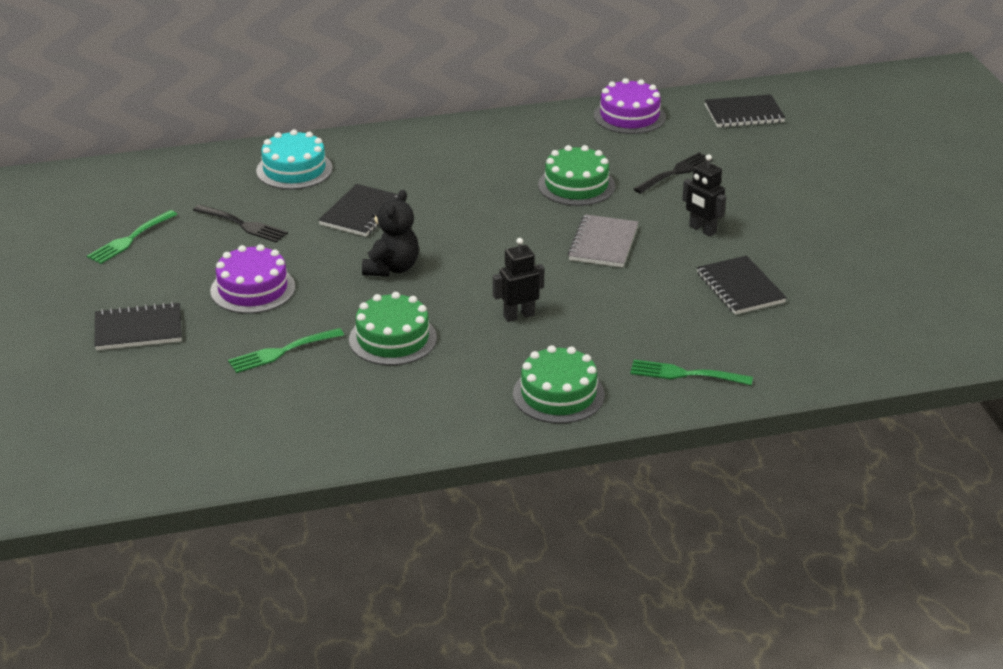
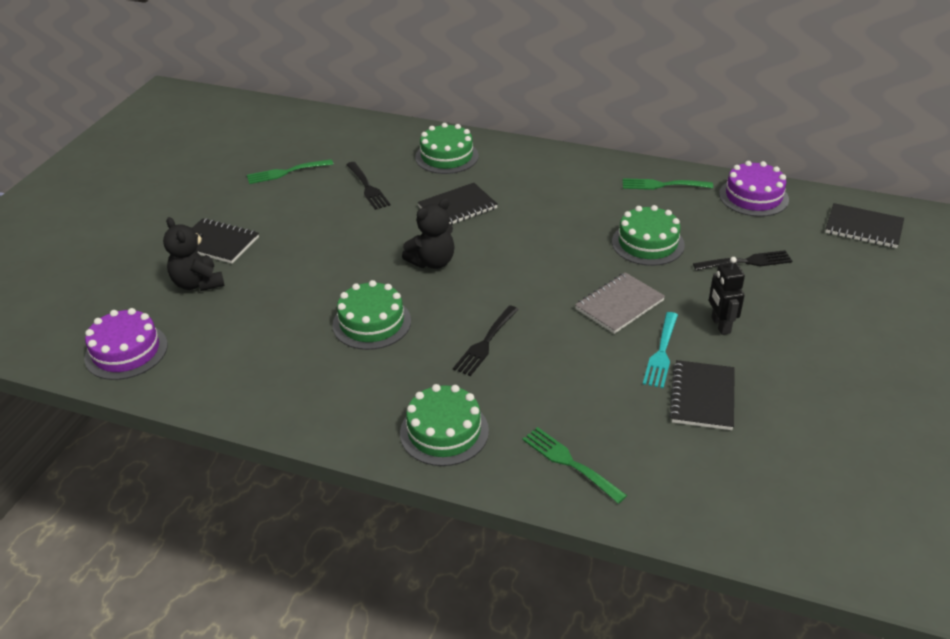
camera: 35 degrees right, 5 degrees up
(165, 372) = (198, 283): none -> black teddy bear
(253, 289) = (321, 241): purple cake -> purple cake (126, 351)
(281, 352) = (286, 300): green fork -> green fork (662, 185)
(294, 169) = (447, 156): turquoise cake -> green cake
(519, 316) = (485, 343): black robot -> black fork
(676, 268) = (661, 353): none -> turquoise fork

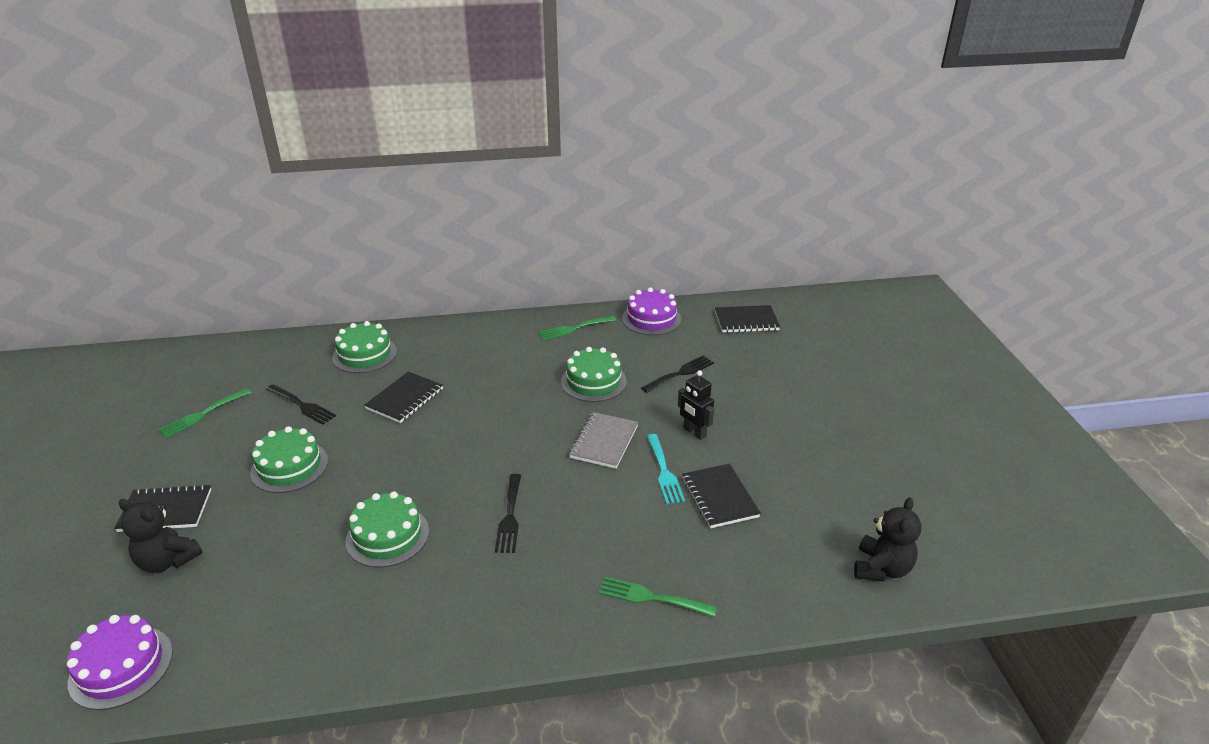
camera: 30 degrees left, 5 degrees down
(432, 262) = (412, 457): black teddy bear -> black teddy bear (881, 568)
(444, 432) = (523, 615): green cake -> green cake (289, 466)

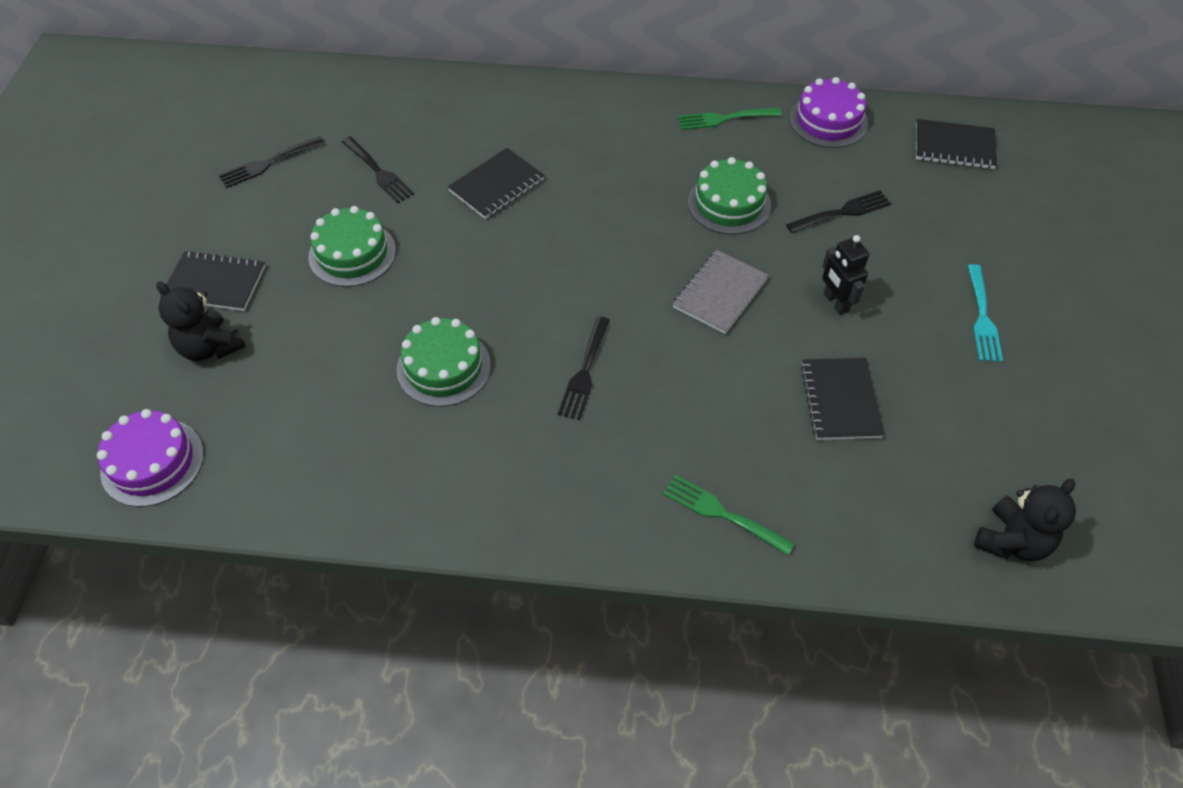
camera: 15 degrees right, 20 degrees up
(202, 414) = (268, 163): green fork -> black fork
(364, 354) = (461, 112): green cake -> none
(664, 472) = (782, 350): turquoise fork -> turquoise fork (982, 317)

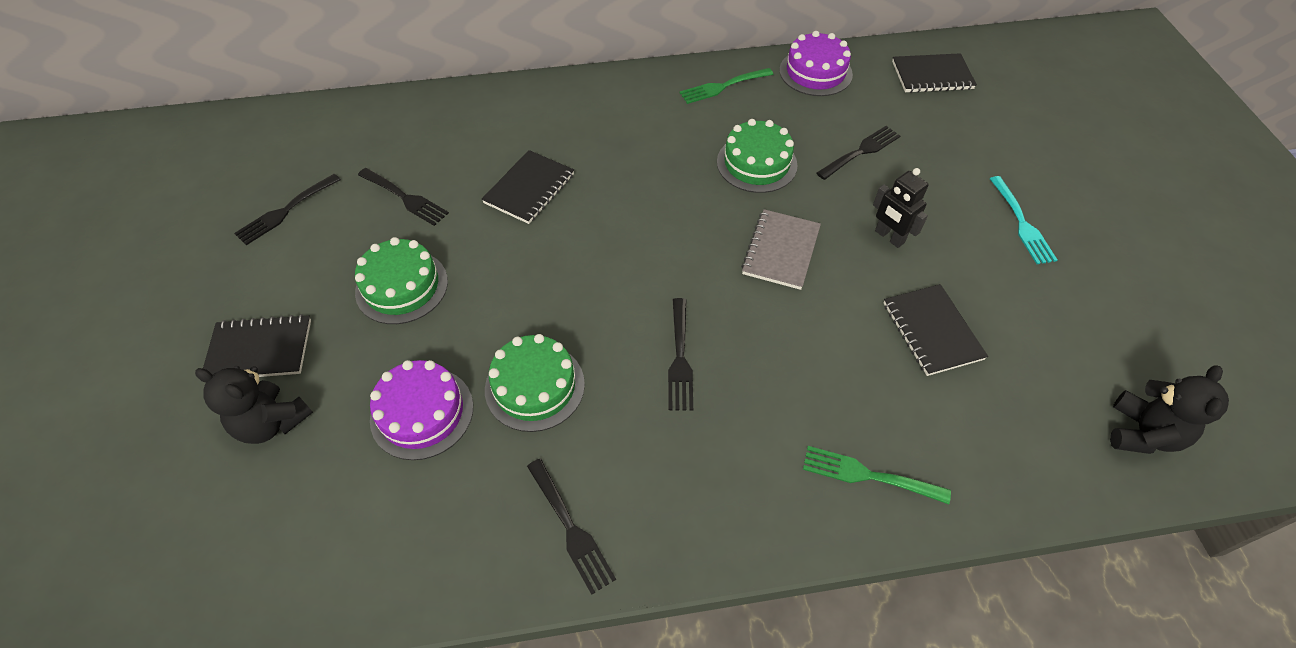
camera: 15 degrees left, 0 degrees up
(152, 462) = (237, 574): purple cake -> purple cake (422, 413)
(437, 493) = (571, 529): none -> black fork

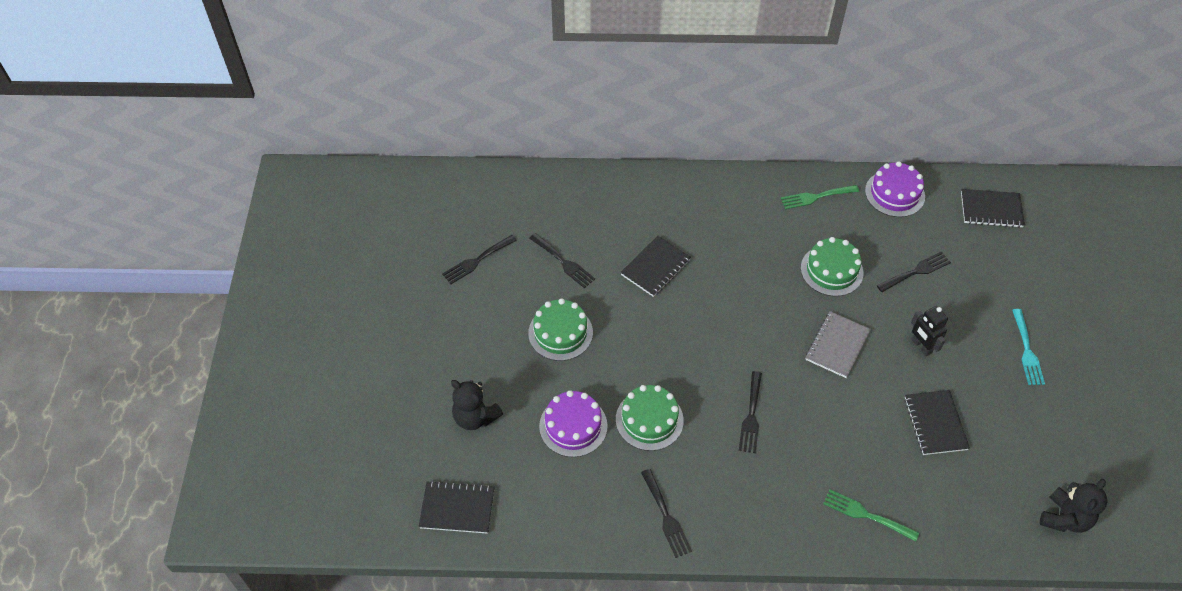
camera: 10 degrees right, 0 degrees up
(259, 350) = (464, 365): black notebook -> black notebook (457, 508)

